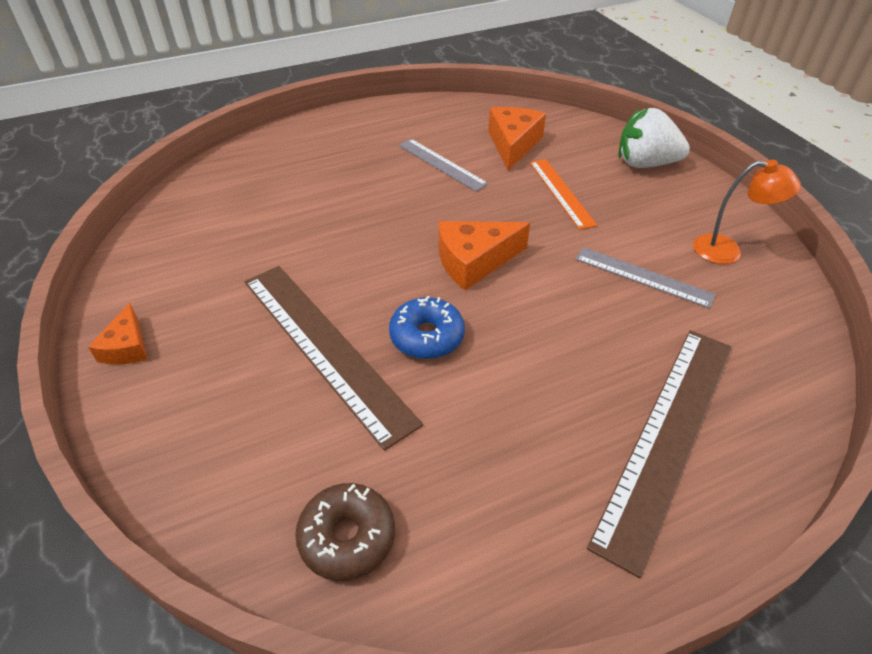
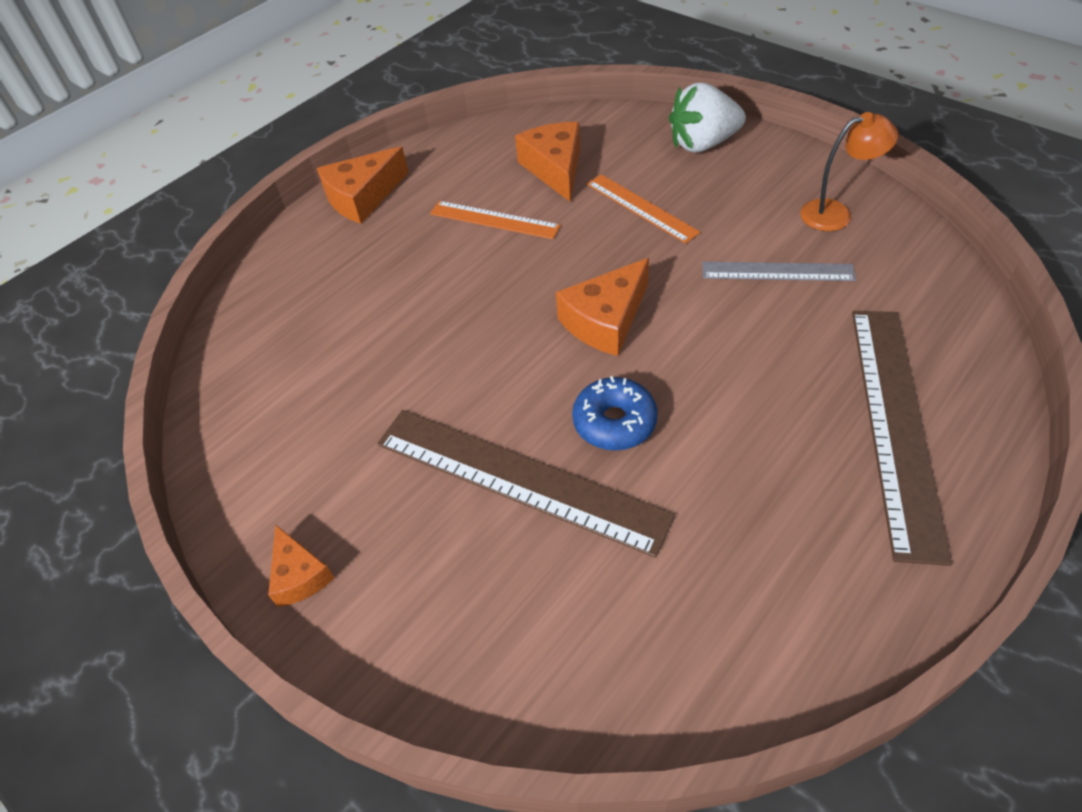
camera: 20 degrees left, 5 degrees up
(347, 537) = (680, 657): brown donut -> none
(360, 120) = (363, 197): none -> orange cheese
(441, 164) = (494, 220): grey ruler -> orange ruler

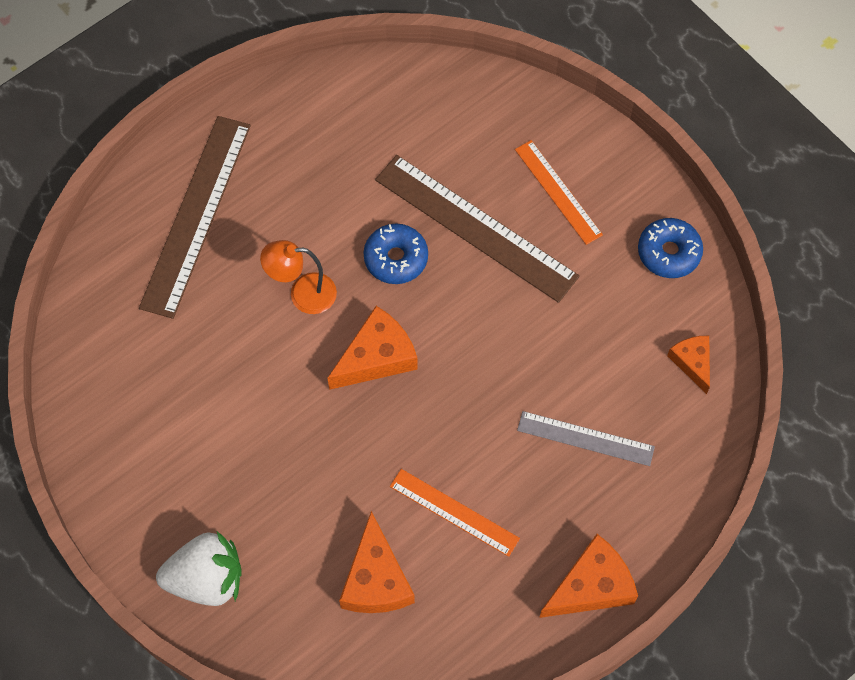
camera: 175 degrees left, 15 degrees up
(259, 496) = (668, 253): none -> blue donut
(299, 575) = (634, 189): orange cheese -> orange cheese (692, 362)
(641, 208) = (304, 492): orange ruler -> orange ruler (558, 192)
(777, 271) = (212, 377): grey ruler -> grey ruler (585, 438)
(836, 213) = (125, 436): orange lamp -> orange lamp (303, 294)

